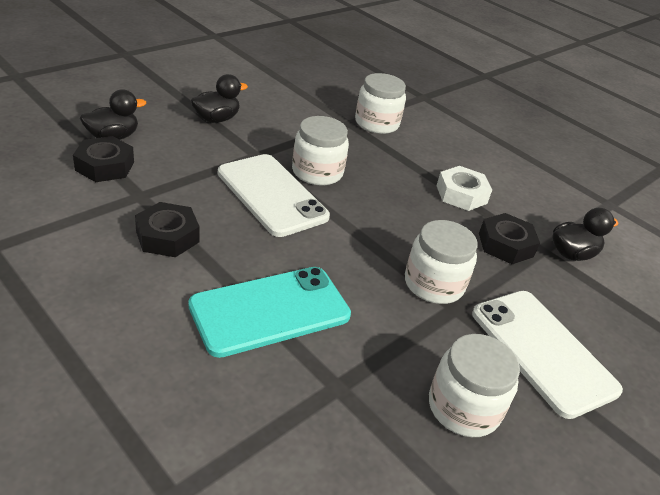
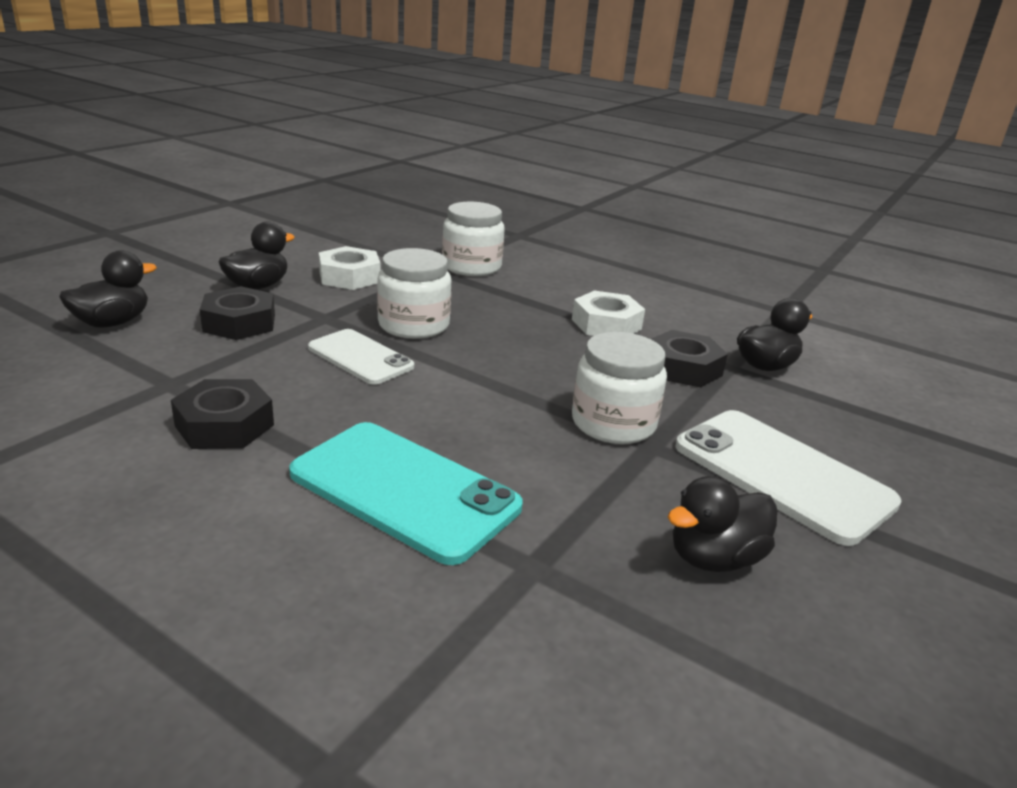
camera: 10 degrees left, 10 degrees down
(105, 166) = (108, 356): black nut -> black nut (239, 323)
(270, 311) = (404, 490): turquoise phone -> turquoise phone turned 75 degrees clockwise
(271, 195) = (360, 357): white phone -> white phone, size x0.62
(283, 120) = (349, 277): none -> white nut
(464, 407) = (714, 558): white jar -> black duck

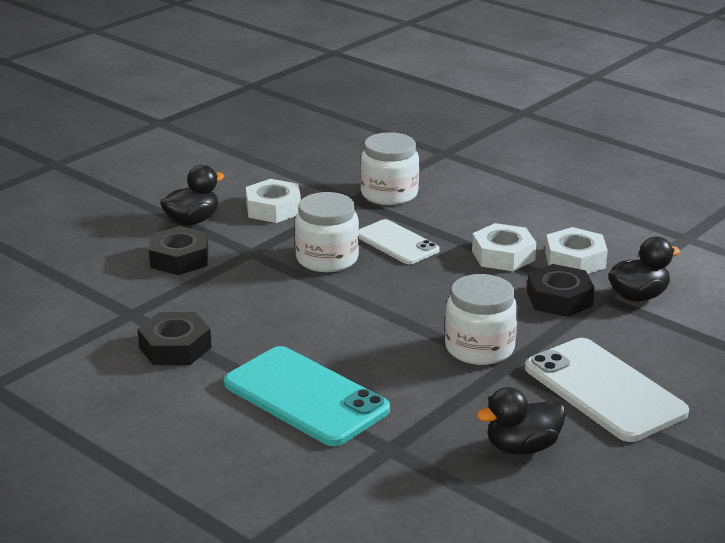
camera: 10 degrees right, 0 degrees up
(112, 323) = (78, 260): black duck -> none
(360, 357) = (279, 290): white phone -> white phone (396, 243)
(683, 329) = (575, 260): none -> white nut

